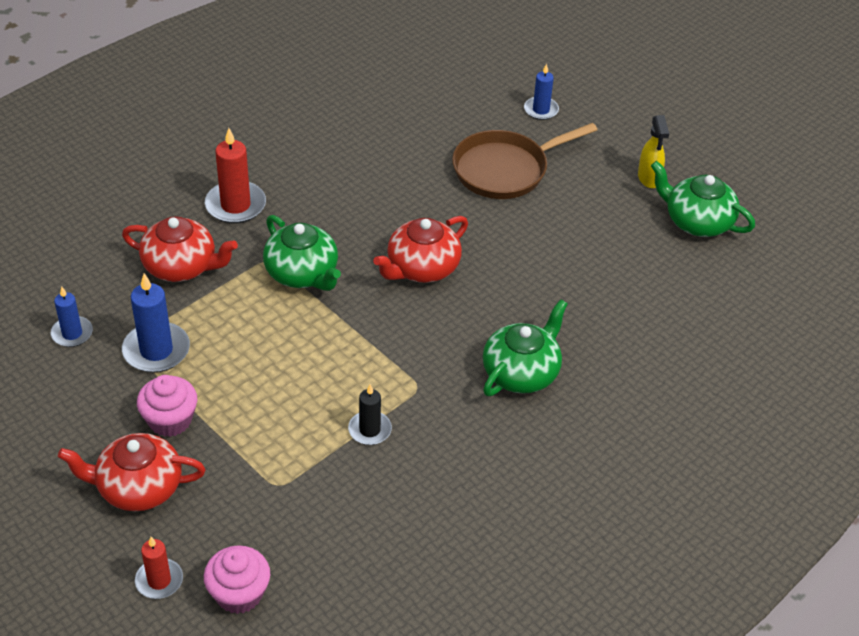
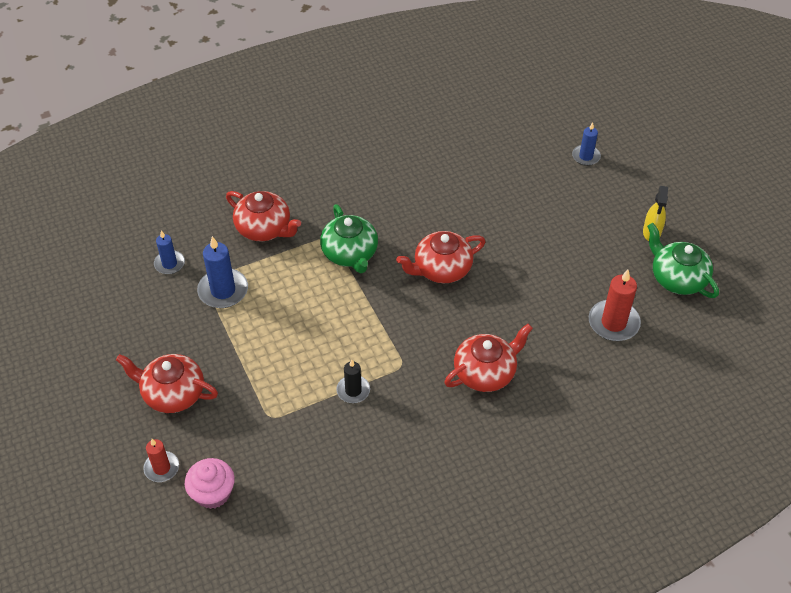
camera: 20 degrees right, 5 degrees up
(170, 420) = (213, 347): pink cupcake -> none
(235, 205) = (321, 188): red candle -> red candle (613, 323)
(505, 169) = (538, 201): brown pan -> none
(521, 372) = (485, 372): green teapot -> red teapot

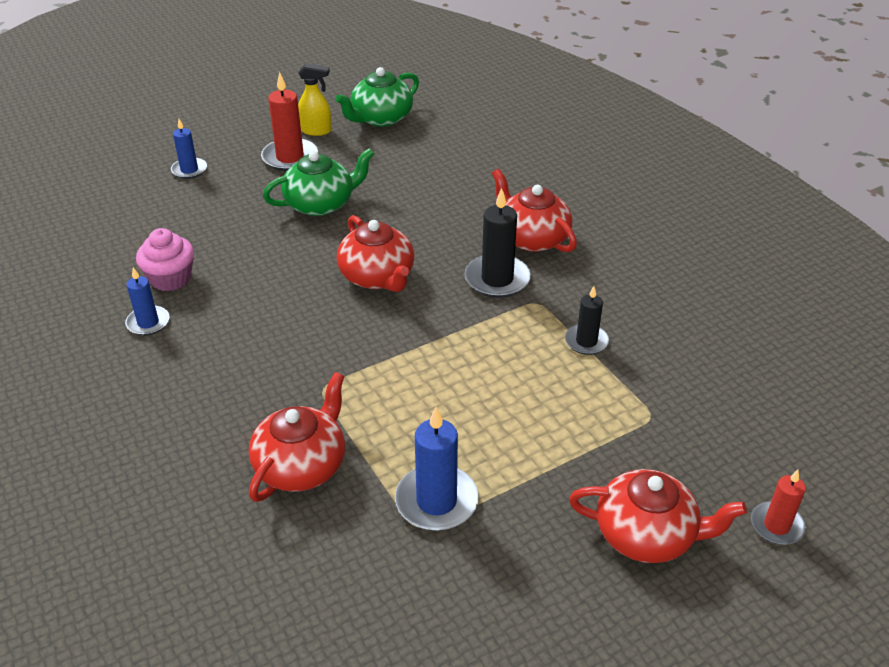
camera: 95 degrees left, 10 degrees down
(169, 264) = (383, 587): blue candle -> blue candle (148, 323)
(172, 393) = (647, 535): red teapot -> red teapot turned 90 degrees counterclockwise
(213, 493) = (789, 461): pink cupcake -> pink cupcake (170, 278)
(350, 254) = (353, 362): green teapot -> green teapot (321, 204)
(432, 343) = (497, 279): none -> black candle
(613, 323) = (446, 156): red candle -> red candle (290, 157)

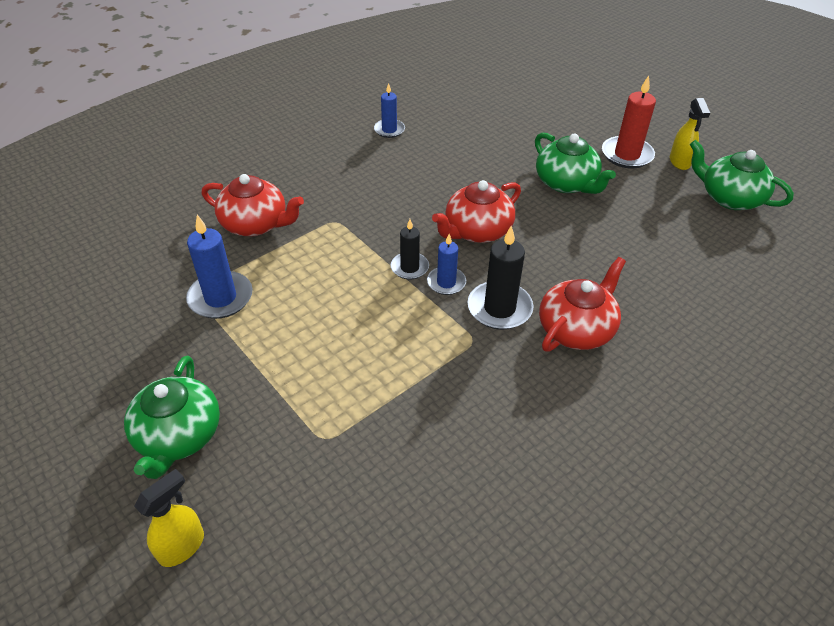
camera: 80 degrees right, 5 degrees up
(170, 278) = (440, 129): pink cupcake -> none
(189, 170) = (578, 109): blue candle -> blue candle (446, 282)
(586, 341) = (423, 382): black candle -> black candle (409, 267)
(647, 535) = (178, 436): red teapot -> green teapot
(776, 525) = (182, 546): red candle -> yellow spray bottle

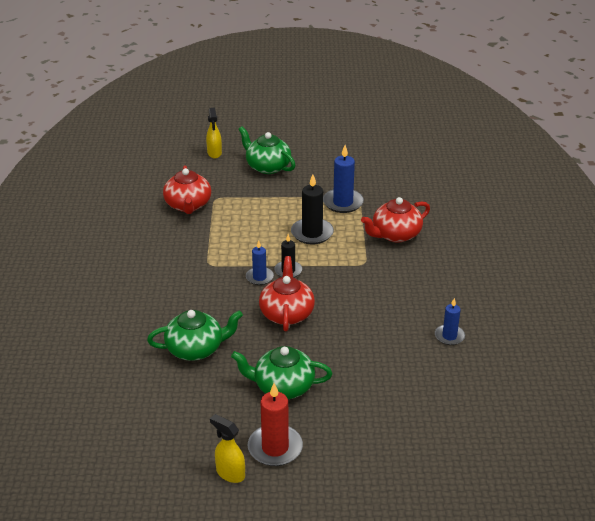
camera: 130 degrees right, 10 degrees down
(499, 308) = (216, 285): black candle -> black candle (312, 233)
(576, 329) = (166, 302): red teapot -> red teapot (188, 205)
(729, 198) = (161, 465): green teapot -> green teapot (196, 349)

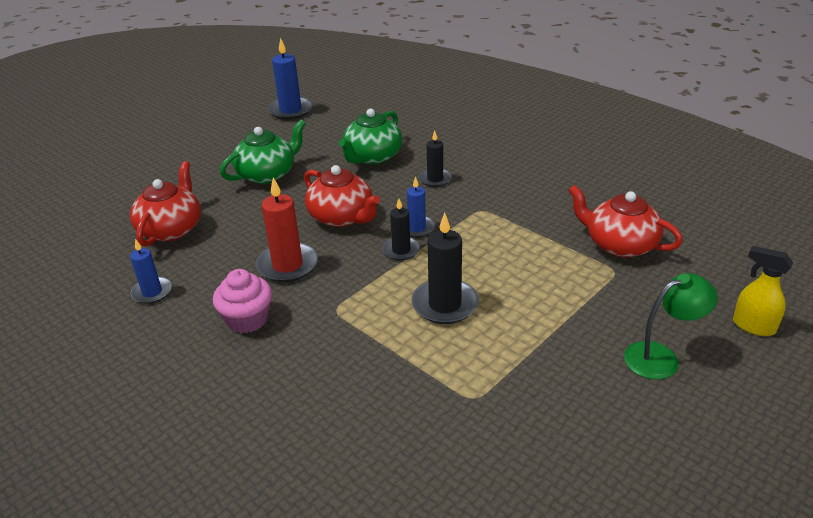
camera: 135 degrees right, 0 degrees up
(193, 301) = (435, 179): none -> black candle
(230, 473) = (238, 124): yellow spray bottle -> none
(267, 166) = (661, 357): green teapot -> green lamp
(275, 448) = (224, 146): red candle -> red candle (287, 265)
(343, 203) = (478, 374): blue candle -> blue candle (290, 110)
(395, 234) = (347, 374): red teapot -> red teapot (171, 229)
(412, 286) = (247, 319): none -> pink cupcake

